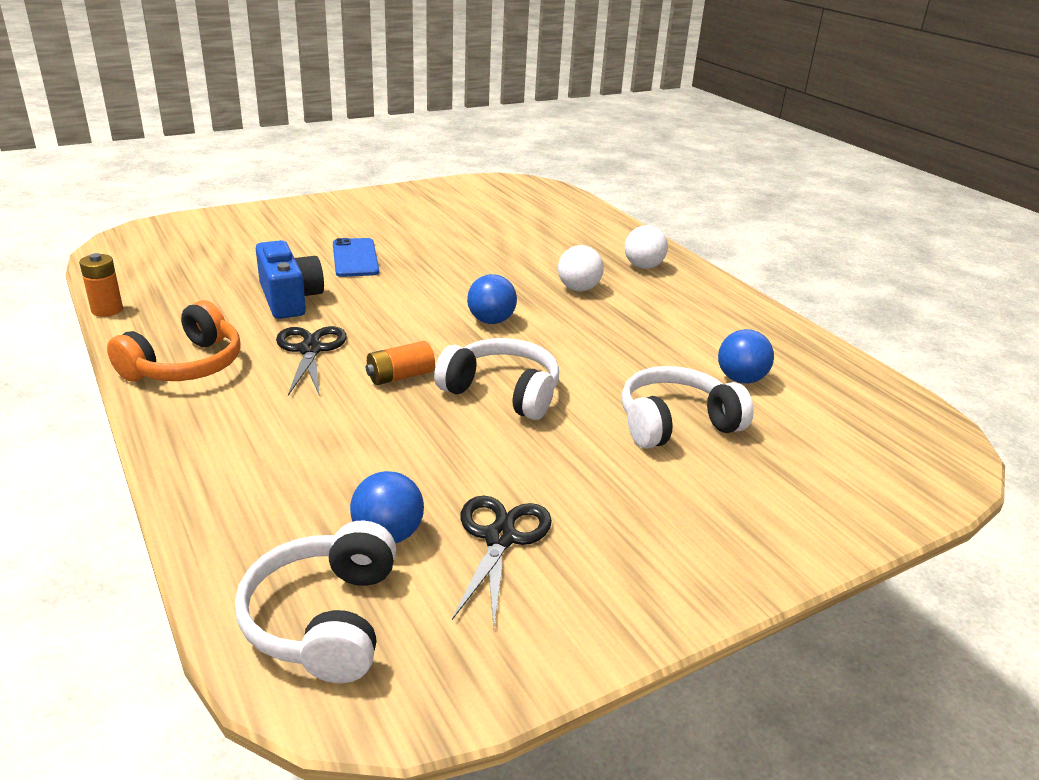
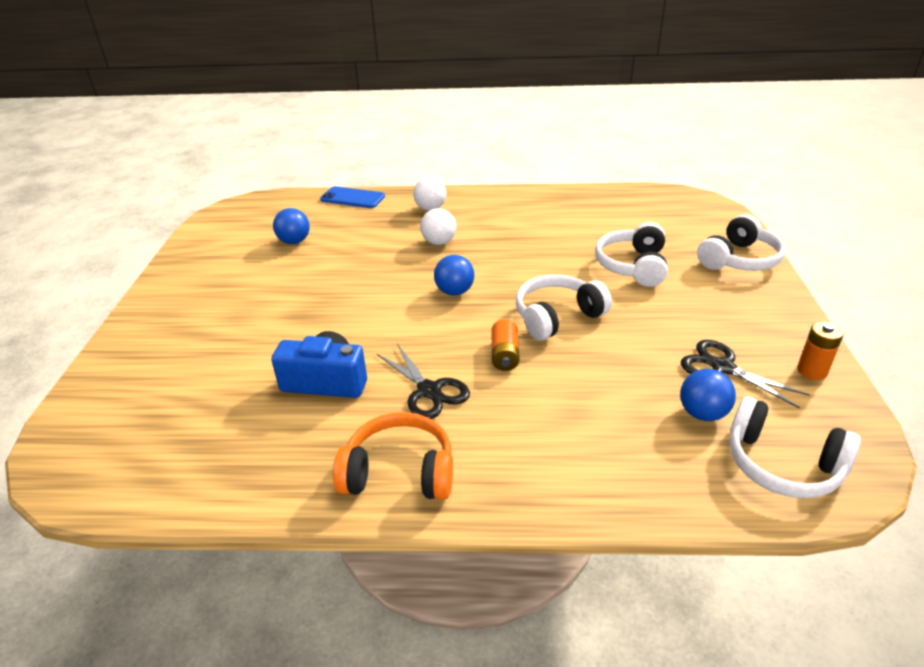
camera: 55 degrees left, 5 degrees up
(107, 310) = (232, 512): orange battery -> orange battery (812, 371)
(185, 365) = (399, 472): orange headphones -> orange headphones turned 60 degrees counterclockwise
(310, 350) = (429, 391): black scissors -> black scissors turned 150 degrees counterclockwise
(355, 258) = (283, 326): blue phone -> blue phone (352, 198)
(740, 379) = (598, 228): blue ball -> blue ball (294, 241)
(807, 515) = (739, 259): none -> white headphones

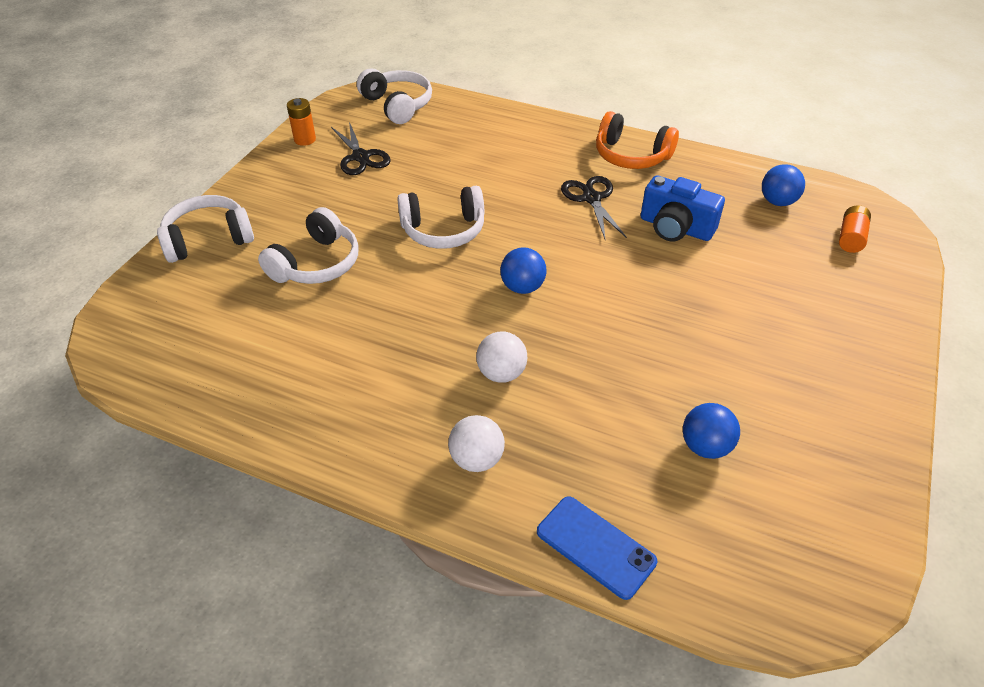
camera: 160 degrees left, 10 degrees up
(505, 355) = (515, 209): orange battery -> orange battery (850, 238)
(702, 413) = (410, 137): blue ball -> blue ball (777, 202)

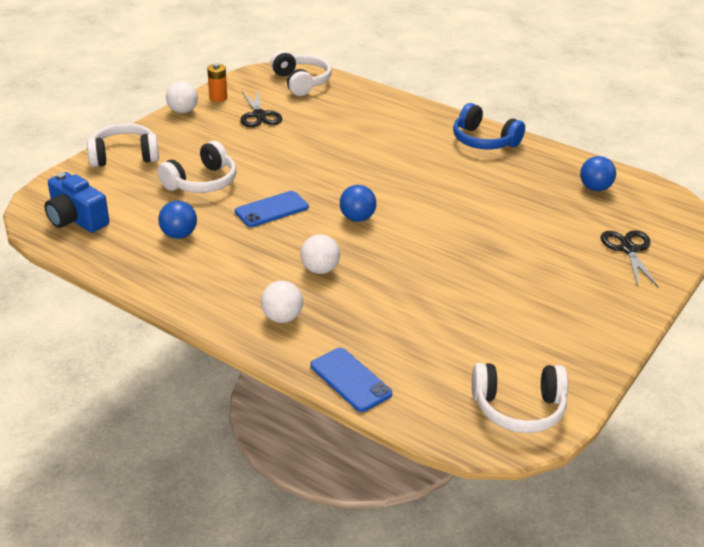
camera: 10 degrees right, 10 degrees down
(266, 164) = (183, 111): none -> white ball
(414, 291) = (271, 209): none -> blue phone
(443, 230) = (308, 173): white headphones -> white headphones (518, 408)
(591, 198) = (437, 166): black scissors -> black scissors (628, 249)
(631, 156) = (484, 141): orange headphones -> blue headphones
(675, 227) = (499, 195): blue camera -> blue camera (76, 219)
(705, 446) = (459, 336): blue ball -> blue ball (179, 235)
(850, 238) = (646, 221): orange battery -> none

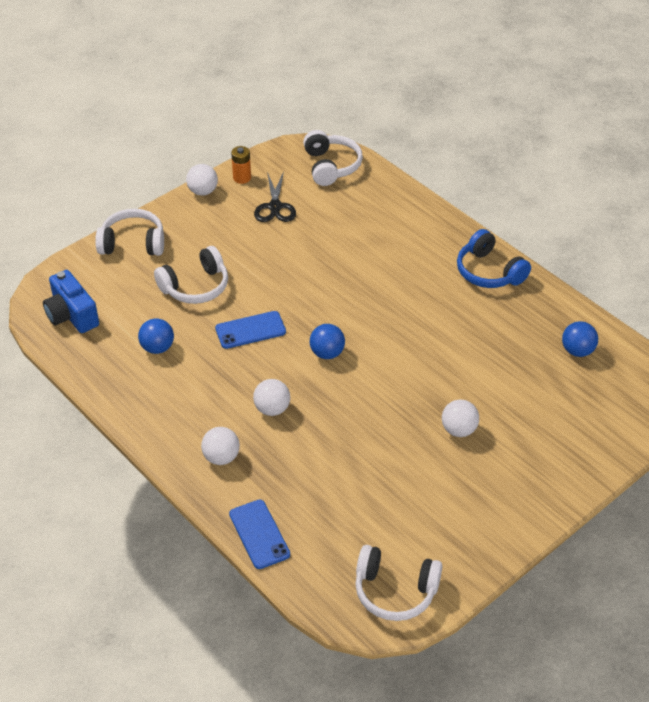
camera: 15 degrees right, 10 degrees up
(515, 262) = (459, 430): none -> white ball
(628, 249) = (576, 433): black scissors -> none

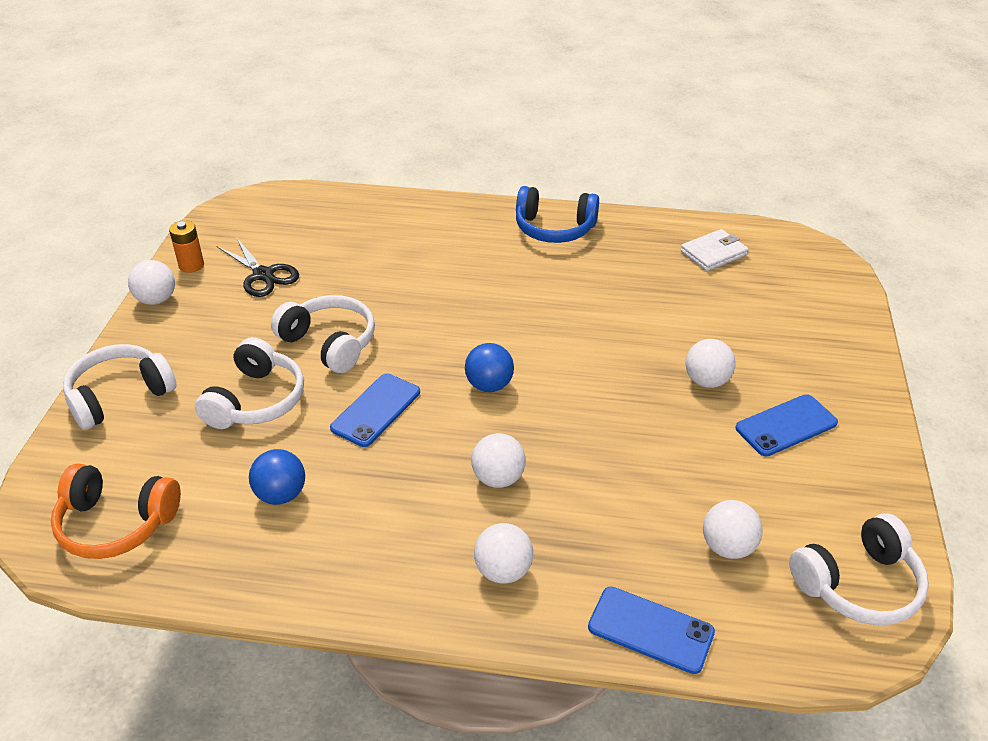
camera: 40 degrees left, 5 degrees down
(72, 315) = (116, 524): blue camera -> orange headphones
(331, 166) = (284, 211): white headphones -> white headphones (330, 343)
(349, 525) = (727, 547): none -> white ball
(472, 486) = (786, 425): none -> blue phone
(577, 351) = (713, 253): blue ball -> white wallet

